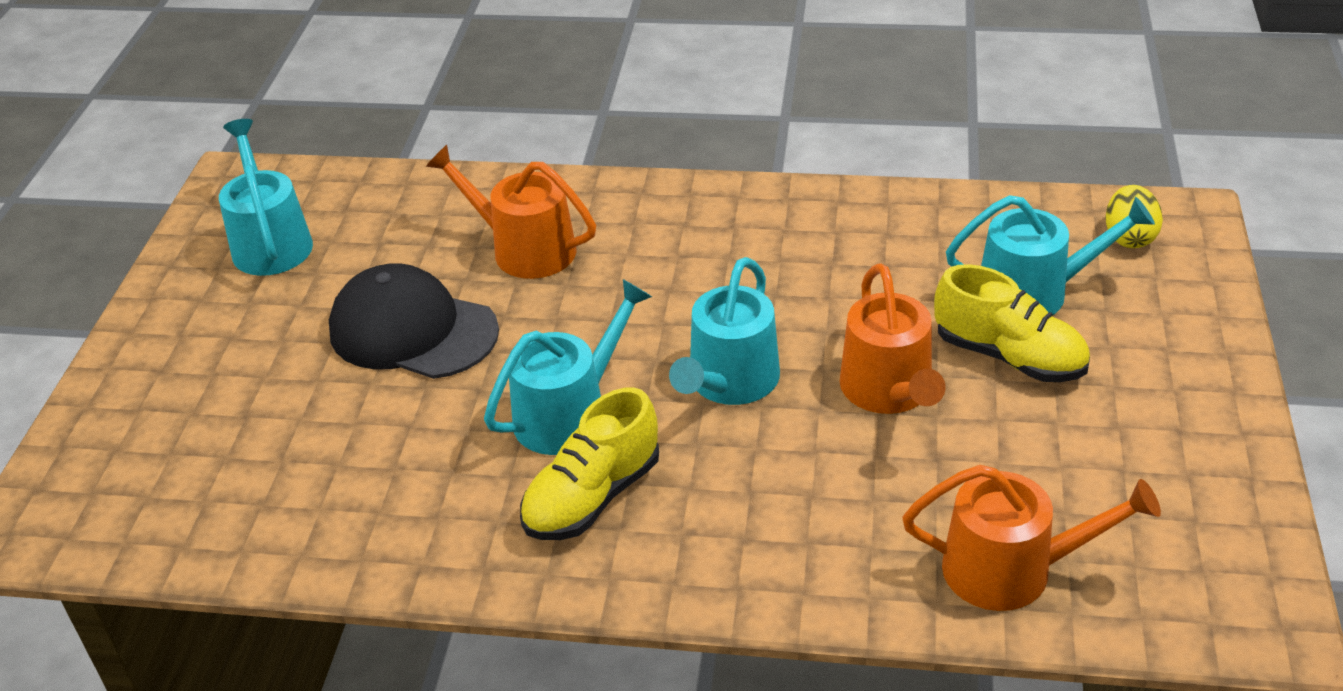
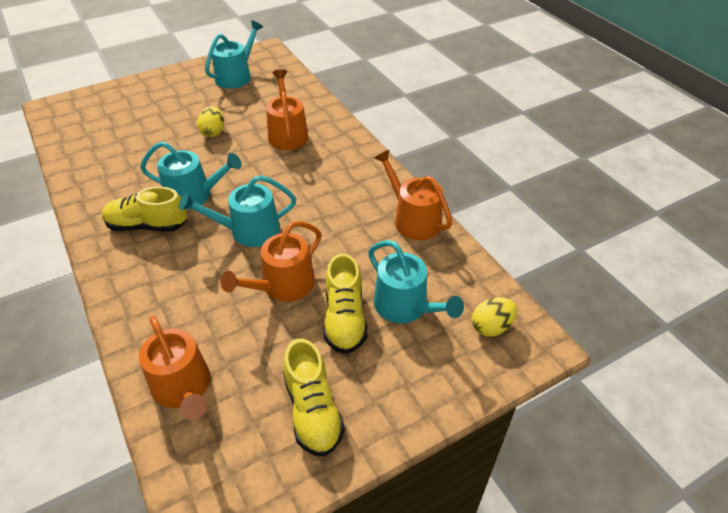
camera: 50 degrees right, 5 degrees up
(413, 331) = (213, 132): black cap -> yellow egg
(870, 211) = (413, 219): none -> orange watering can
(1150, 451) = (313, 411): none -> yellow shoe

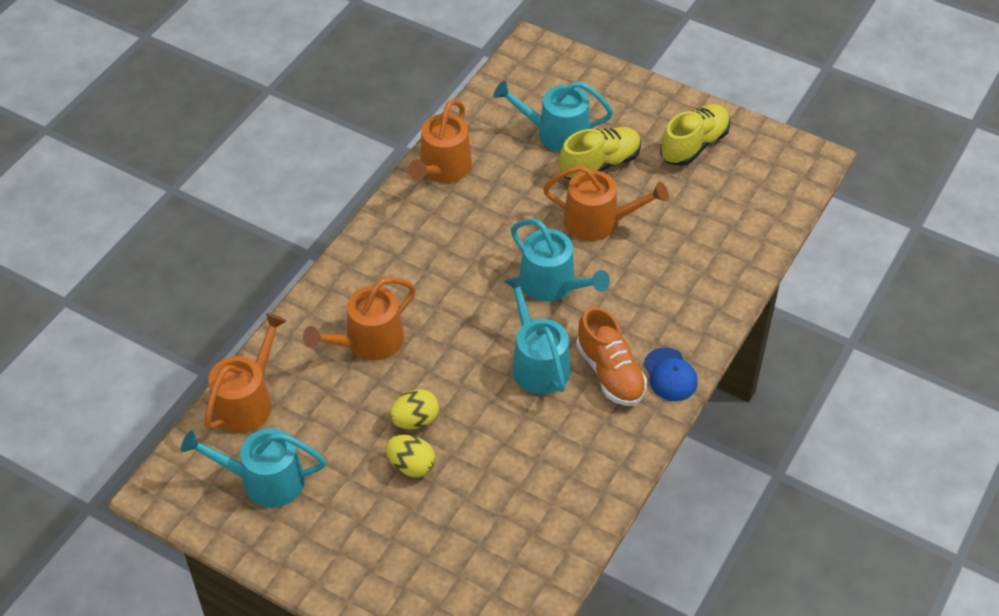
camera: 120 degrees left, 5 degrees up
(109, 255) = (670, 375): none -> blue cap
(147, 226) = (610, 373): yellow shoe -> orange shoe
(183, 388) = (742, 227): orange watering can -> orange watering can (247, 401)
(405, 306) = (556, 133): turquoise watering can -> turquoise watering can turned 105 degrees counterclockwise
(491, 327) = (536, 77): yellow egg -> yellow egg (411, 466)

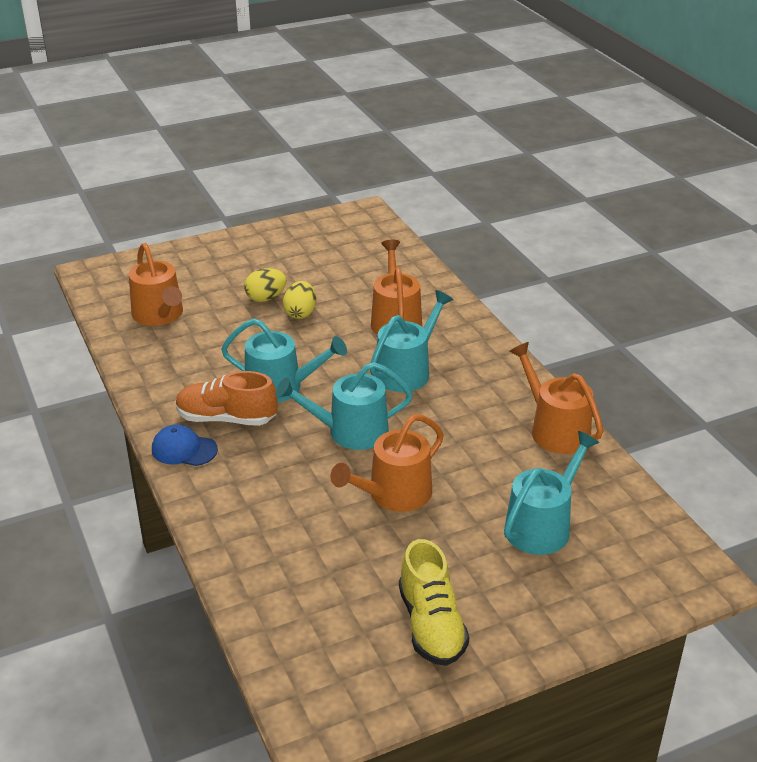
camera: 125 degrees right, 15 degrees down
(247, 401) = (399, 257): orange watering can -> orange watering can (159, 315)
(264, 480) = (326, 244): turquoise watering can -> turquoise watering can (406, 371)
(600, 165) = (468, 534): yellow shoe -> none

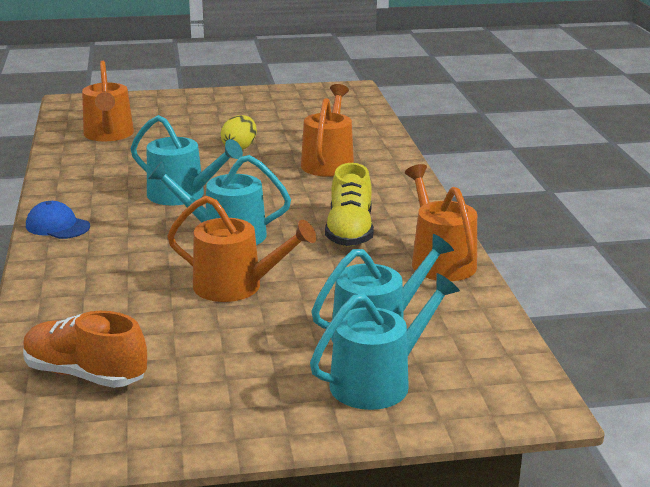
camera: 15 degrees right, 10 degrees down
(226, 419) = (114, 210): orange shoe -> orange shoe (85, 374)
(266, 298) = (215, 134): yellow egg -> none
(394, 494) = (236, 286): orange watering can -> orange watering can turned 135 degrees counterclockwise
(406, 371) = (314, 199): turquoise watering can -> turquoise watering can (378, 382)
(431, 625) = (201, 394): yellow shoe -> yellow shoe (349, 232)

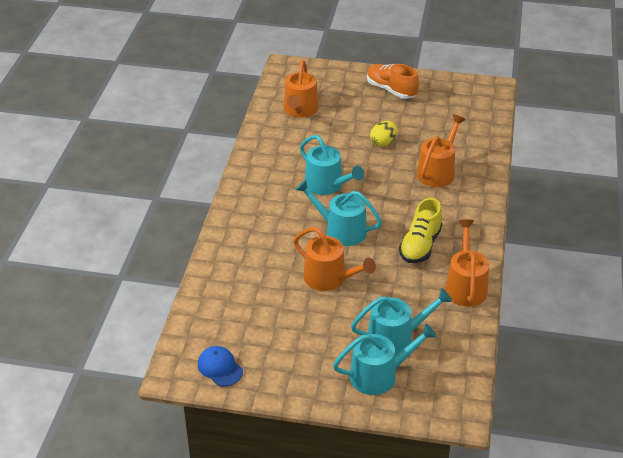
camera: 20 degrees right, 15 degrees up
(57, 226) = (241, 199): blue cap -> blue cap (220, 368)
(85, 374) = (222, 328): orange shoe -> orange shoe (391, 90)

